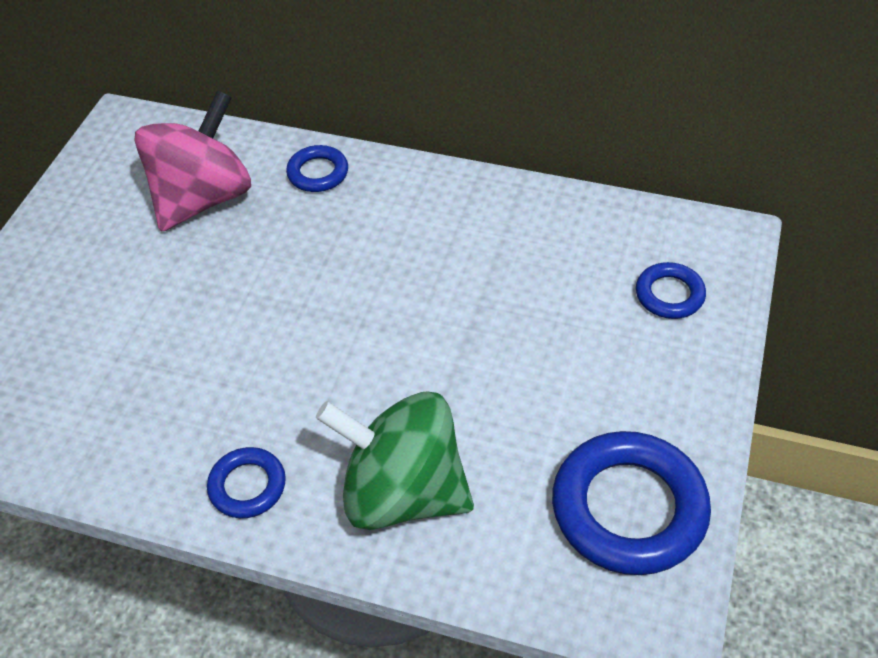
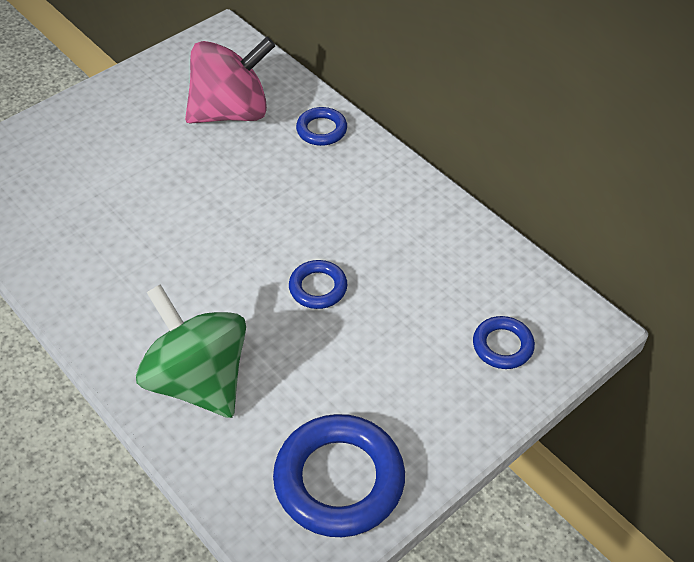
camera: 30 degrees right, 0 degrees up
(247, 486) = (108, 321): blue ring -> blue ring (318, 288)

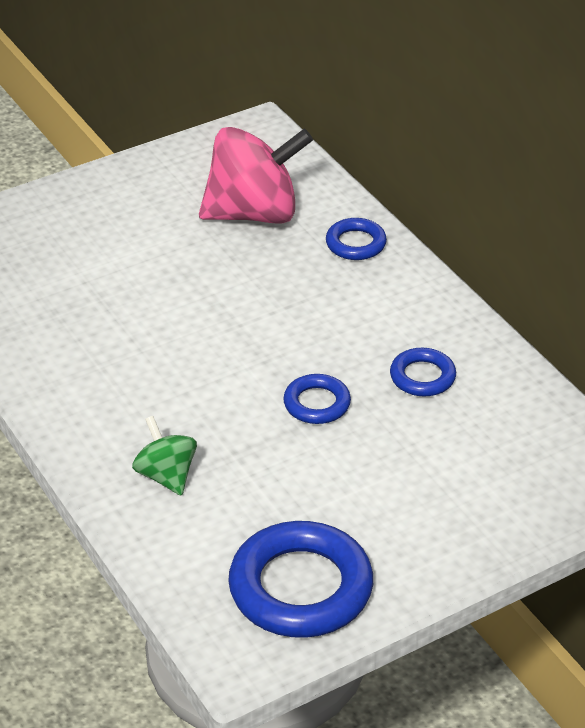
camera: 10 degrees right, 10 degrees down
(198, 380) = (166, 476): green spinning top -> green spinning top, size x0.52
(502, 346) = (514, 486): blue ring -> blue ring (422, 377)

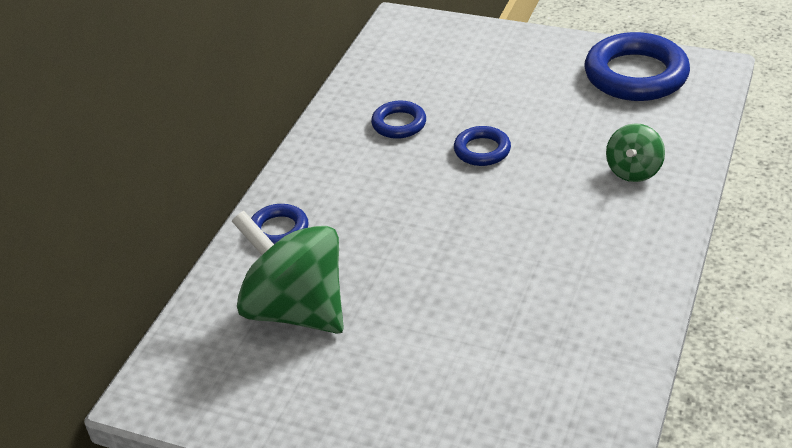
camera: 125 degrees left, 0 degrees up
(254, 213) = (295, 310): pink spinning top -> green spinning top

